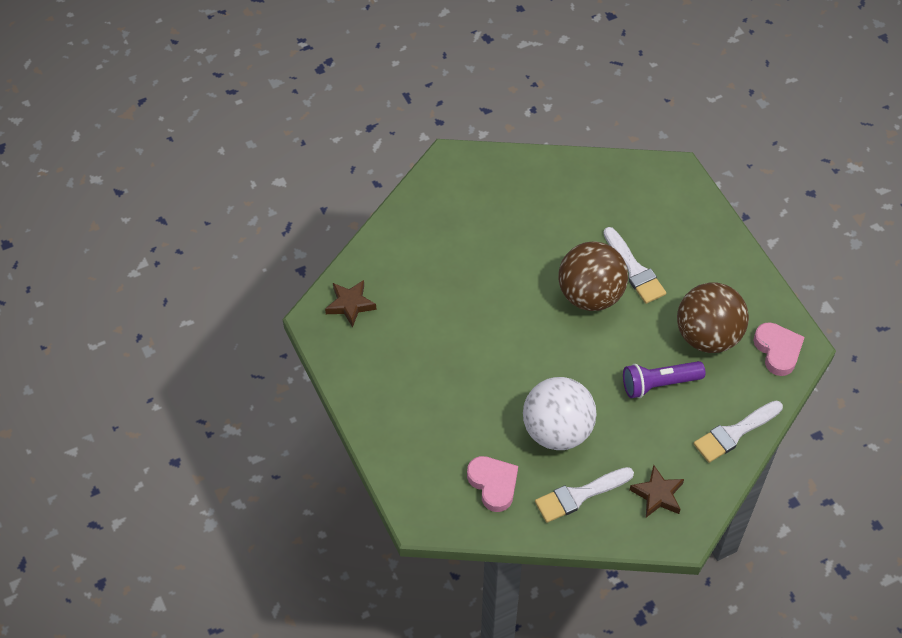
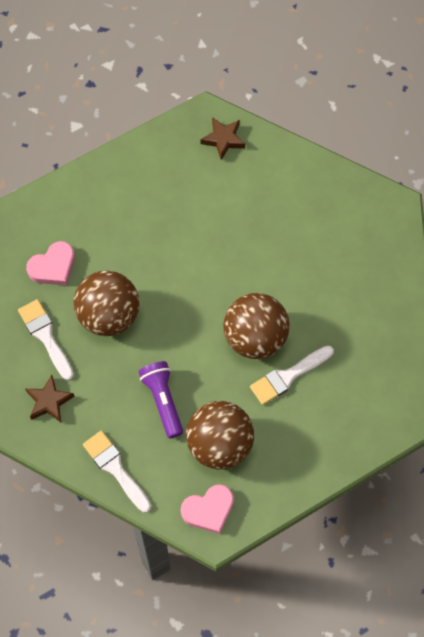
camera: 85 degrees right, 10 degrees up
(557, 430) = (109, 315): white ball -> brown ball

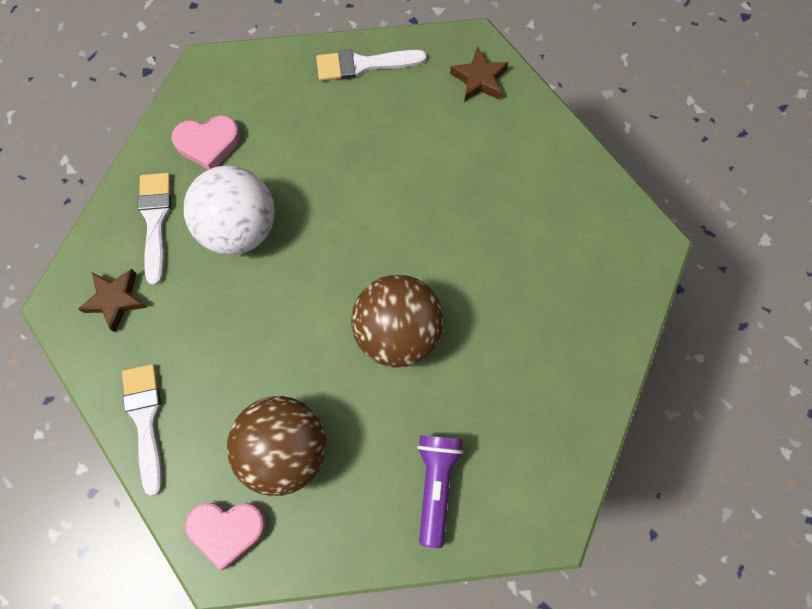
camera: 25 degrees right, 5 degrees up
(109, 315) = (240, 227): brown ball -> white ball
(163, 400) = (247, 360): purple flashlight -> purple flashlight (436, 484)
(288, 376) = (414, 400): white brush -> white brush (363, 64)

